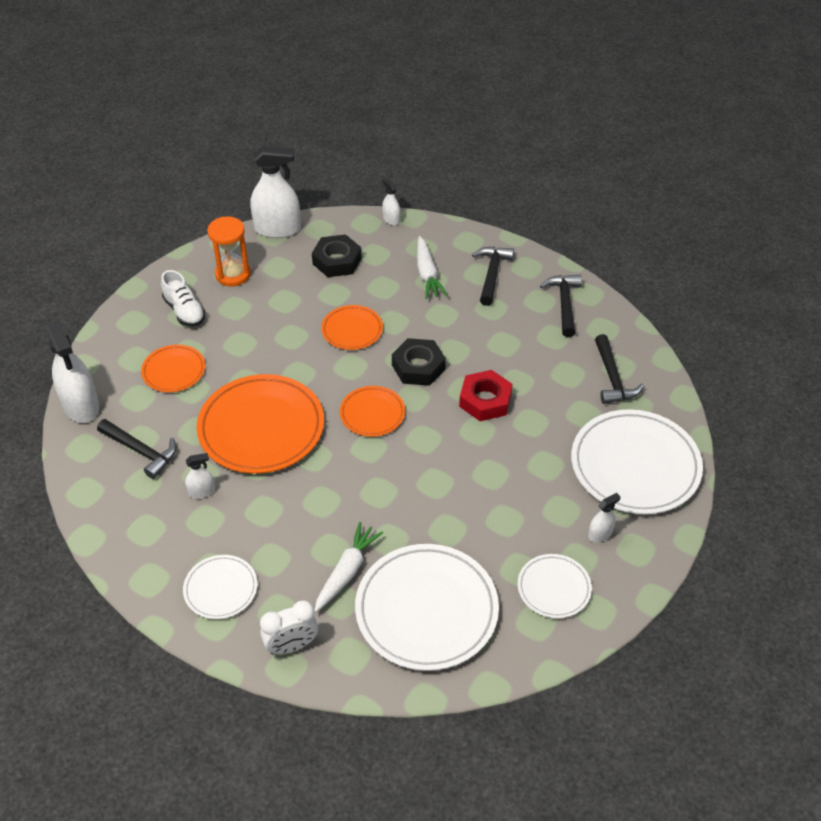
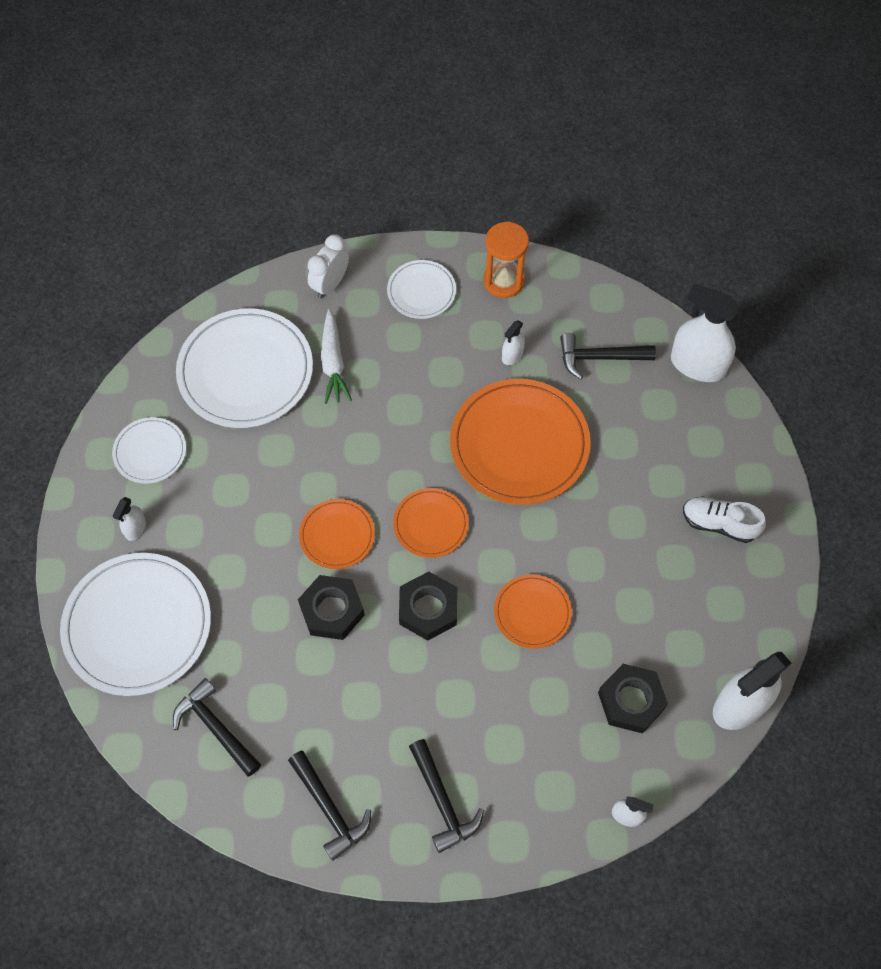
camera: 145 degrees right, 15 degrees up
(174, 371) = (656, 451): orange plate -> orange plate (337, 535)
(233, 274) = (721, 604): orange hourglass -> orange hourglass (504, 281)
(427, 274) = (516, 750): white carrot -> none
(485, 400) = (332, 610): red nut -> black nut

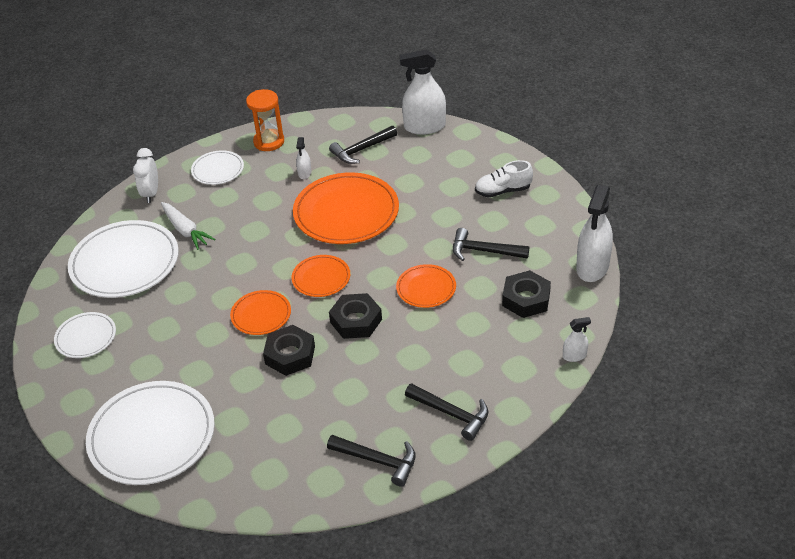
camera: 30 degrees left, 20 degrees down
(135, 528) = (107, 383): white spray bottle -> none
(216, 727) = (258, 461): black hammer -> black hammer (484, 251)

